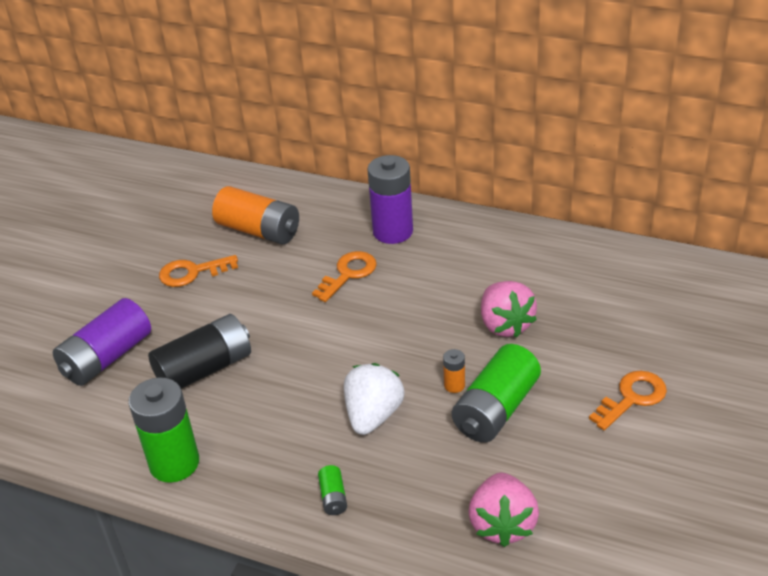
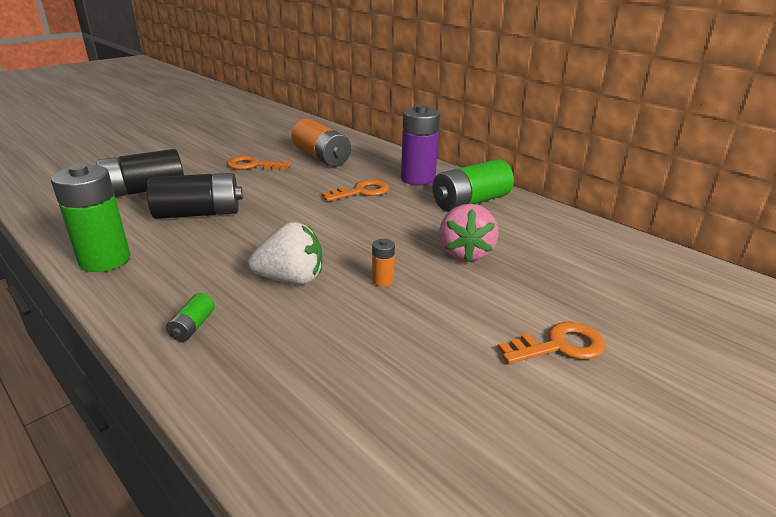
camera: 20 degrees right, 10 degrees down
(107, 358) = (144, 190): purple battery -> black battery
(373, 415) = (291, 279): white strawberry -> white strawberry turned 45 degrees clockwise
(496, 409) = (406, 310): green battery -> green battery (470, 202)
(502, 524) = (327, 413): pink strawberry -> none

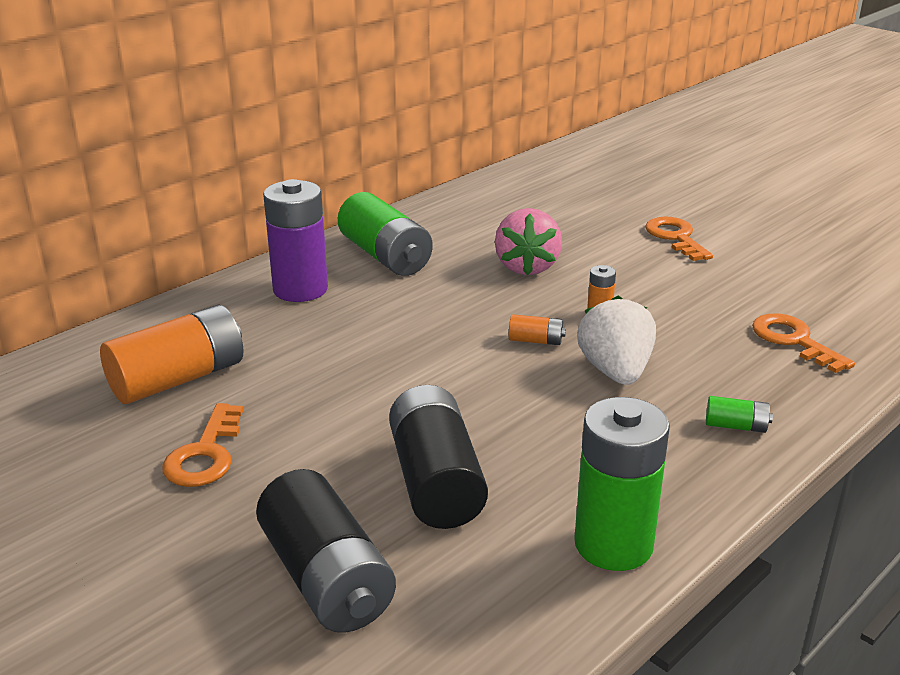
camera: 90 degrees left, 0 degrees up
(343, 250) = (536, 341): none -> orange battery
(361, 192) = (348, 333): orange key -> orange key (793, 340)
(465, 253) = (527, 267): pink strawberry -> pink strawberry turned 90 degrees clockwise

